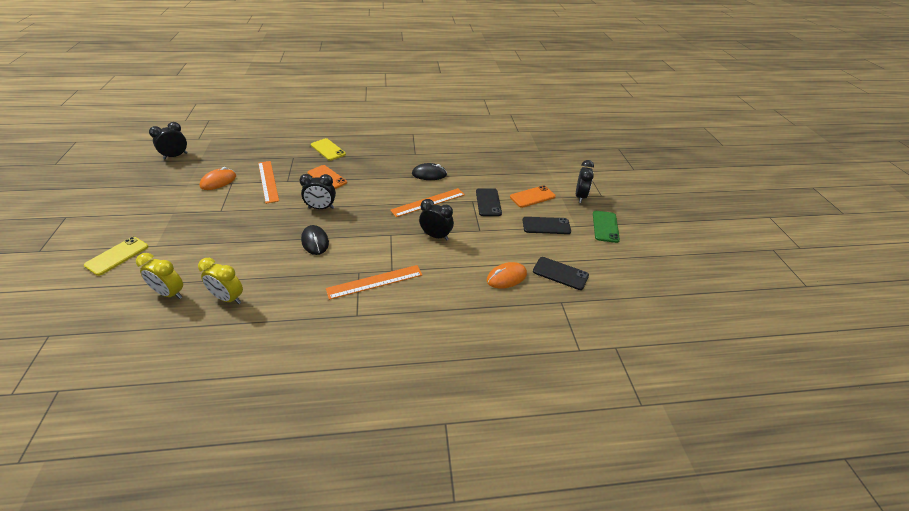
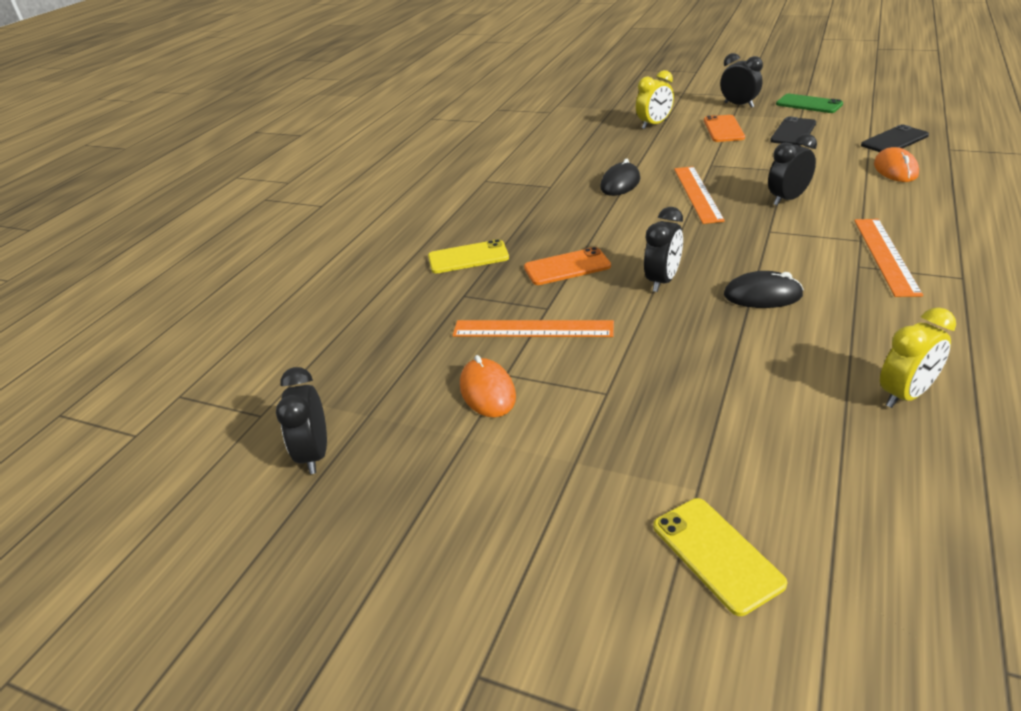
camera: 55 degrees left, 5 degrees down
(170, 293) = (878, 468): yellow clock -> yellow clock (654, 125)
(488, 202) = (721, 156): black phone -> none

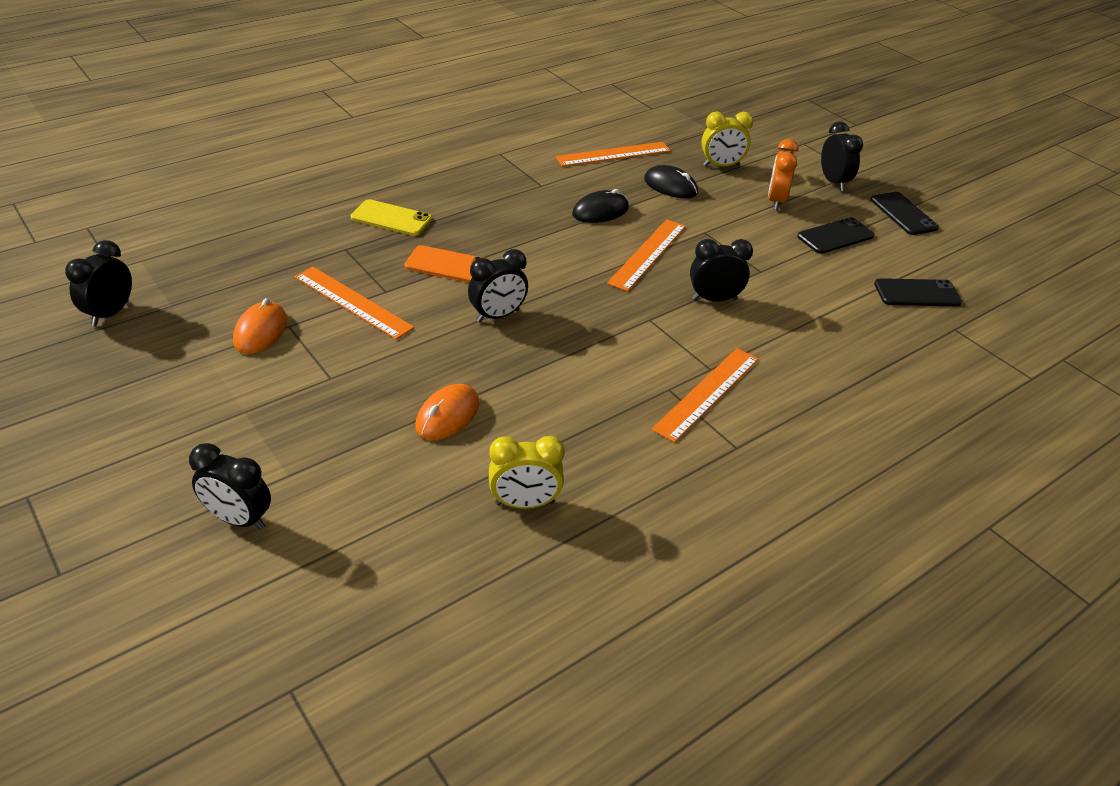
camera: 25 degrees right, 5 degrees up
(570, 147) = (613, 154): none -> orange ruler
(717, 554) = (239, 519): yellow phone -> black clock
(723, 129) = (776, 201): orange phone -> orange clock
(762, 295) = (552, 370): black mouse -> black mouse (670, 186)
(808, 104) = (903, 214): green phone -> black phone
(895, 169) = (862, 322): orange mouse -> orange mouse (447, 415)

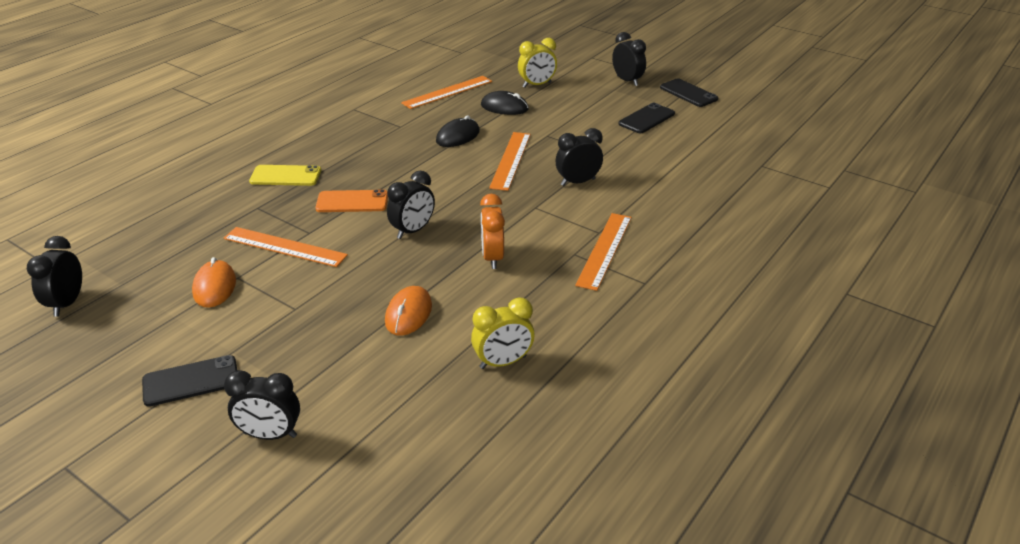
camera: 15 degrees left, 5 degrees down
(776, 201) = (591, 102): orange clock -> orange clock (492, 258)
(917, 293) = (724, 146): black phone -> black phone (191, 381)

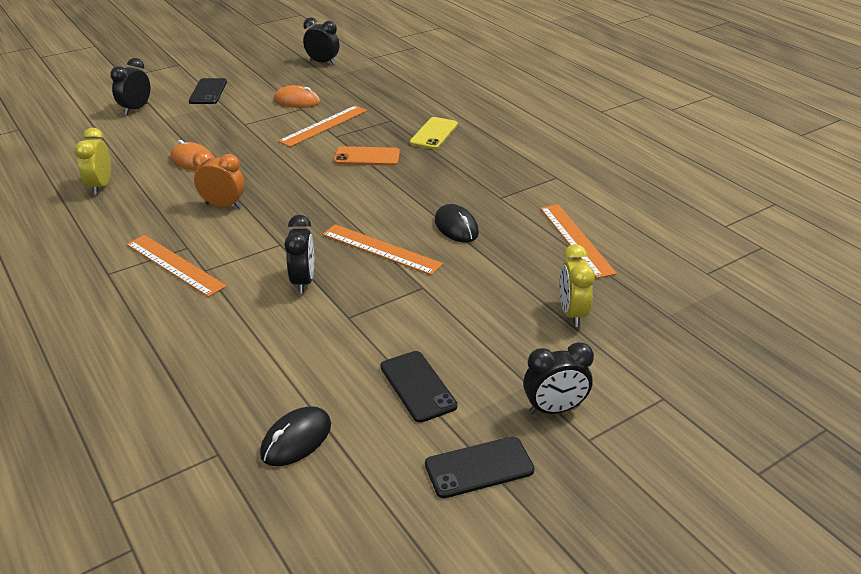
camera: 110 degrees right, 0 degrees up
(352, 202) = (367, 157): orange phone -> orange phone turned 75 degrees clockwise
(413, 231) = (298, 177): black clock -> none
(504, 107) = (514, 272): black mouse -> black mouse (296, 439)

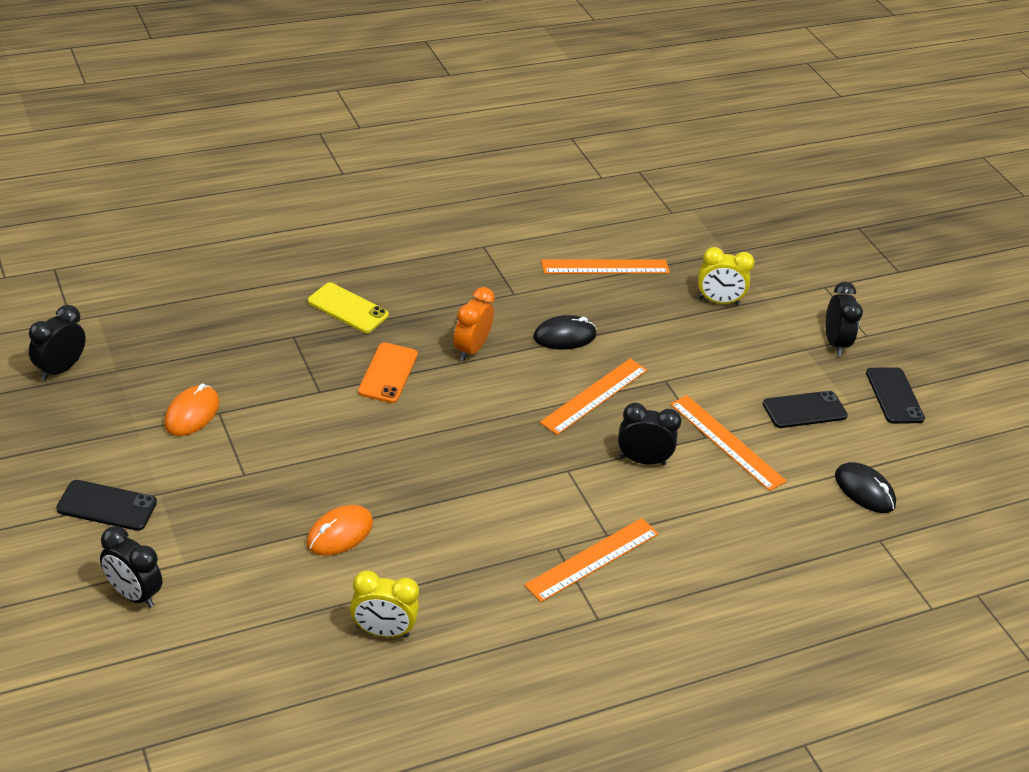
camera: 85 degrees left, 5 degrees up
(223, 205) = (470, 510): orange clock -> orange clock (471, 349)
(323, 126) = (284, 398): orange ruler -> orange ruler (726, 442)

